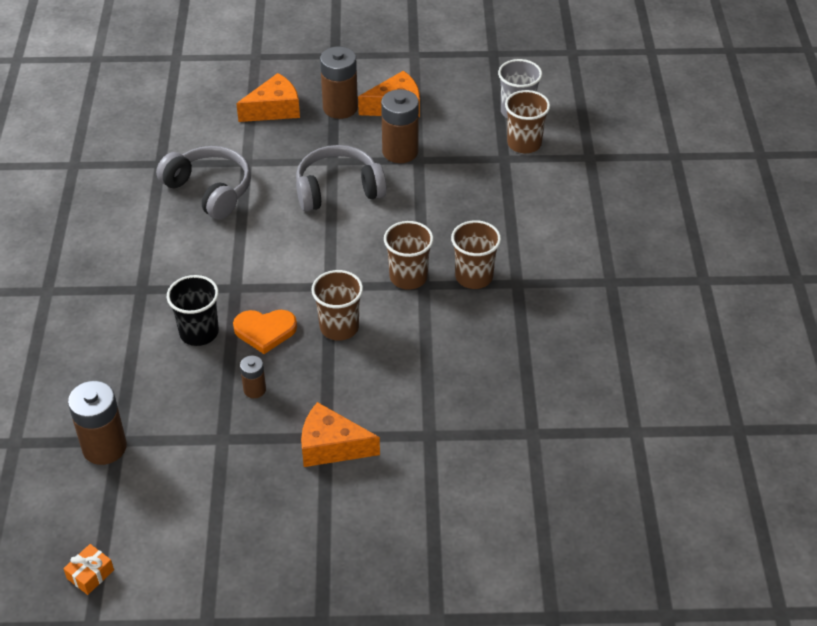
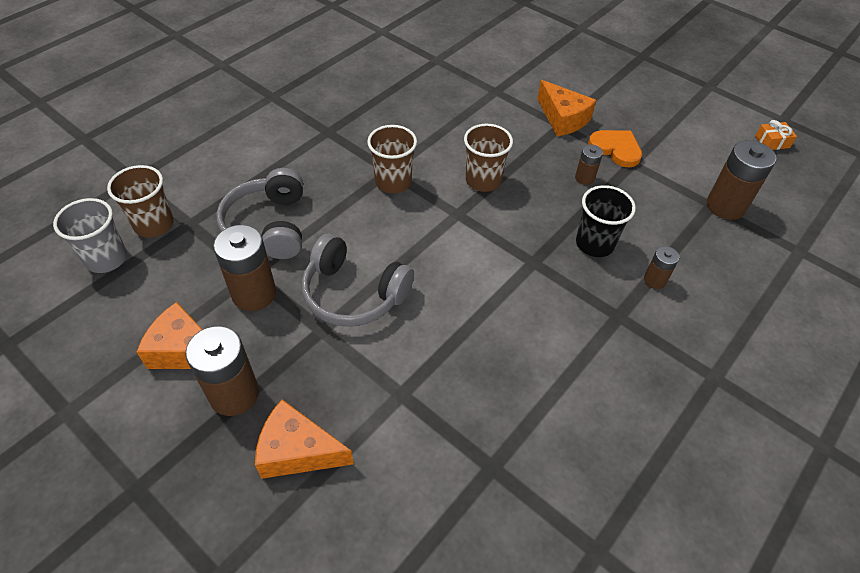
camera: 140 degrees left, 5 degrees up
(130, 333) = (654, 280): none -> brown battery
(210, 190) = (469, 384): grey headphones -> grey headphones (268, 226)
(265, 331) = (541, 212): orange heart -> orange heart (616, 149)
(474, 277) = (349, 153): brown cup -> none

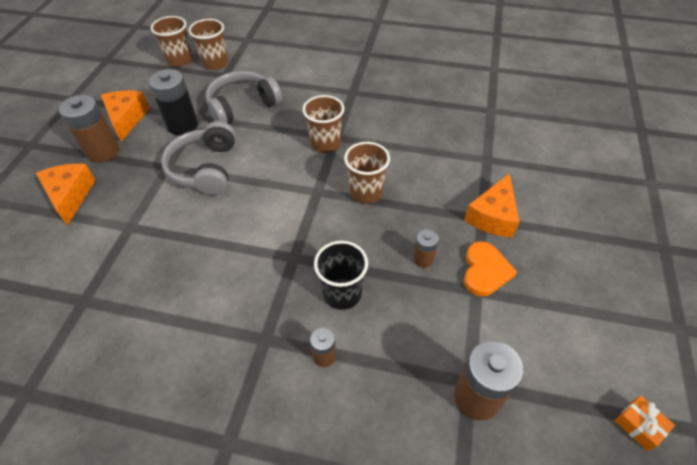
camera: 65 degrees right, 0 degrees up
(106, 258) = (179, 60): grey cup -> brown cup
(254, 293) = (182, 125): brown battery -> black battery

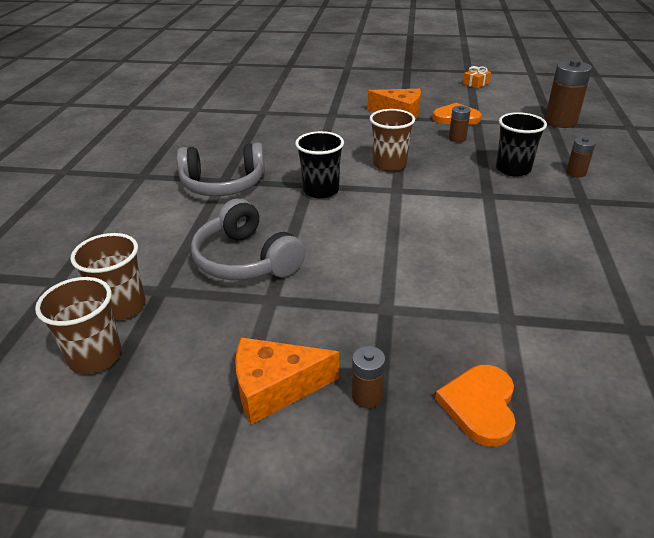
camera: 95 degrees left, 15 degrees down
(70, 196) = (480, 406): orange cheese -> orange heart
(103, 151) = (367, 396): brown battery -> brown battery, size x0.53
(182, 125) = (291, 312): black battery -> none
(205, 168) = (381, 272): grey headphones -> grey headphones (223, 184)
(325, 144) = (320, 190): brown cup -> black cup
(639, 426) = (540, 84): orange gift -> orange gift (476, 83)

